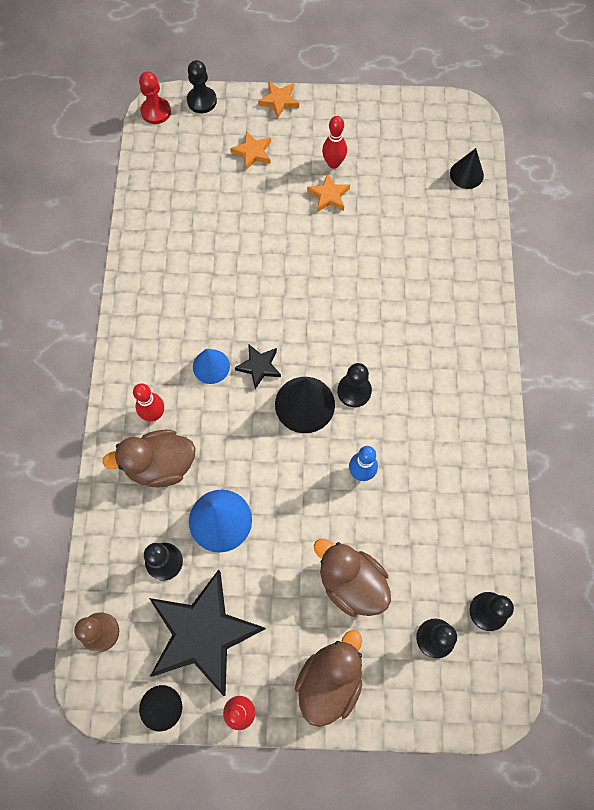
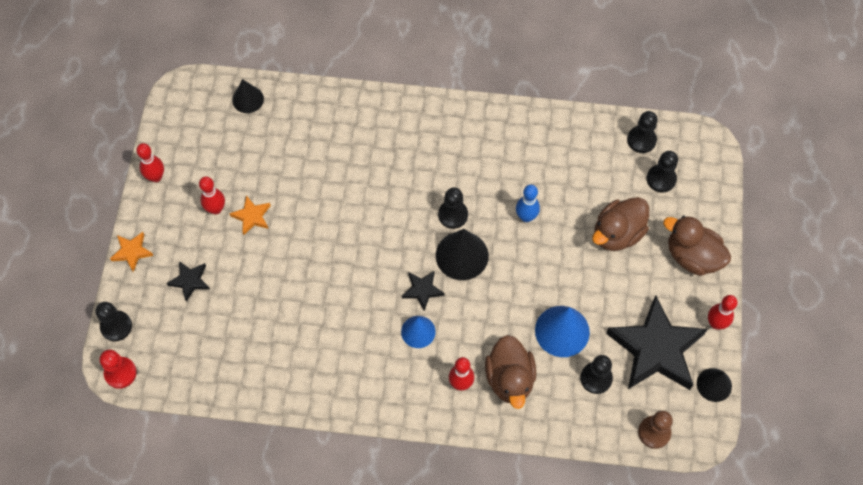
camera: 85 degrees left, 5 degrees down
(253, 152) = (190, 281): orange star -> black star
(363, 108) = (156, 177): none -> red bowling pin

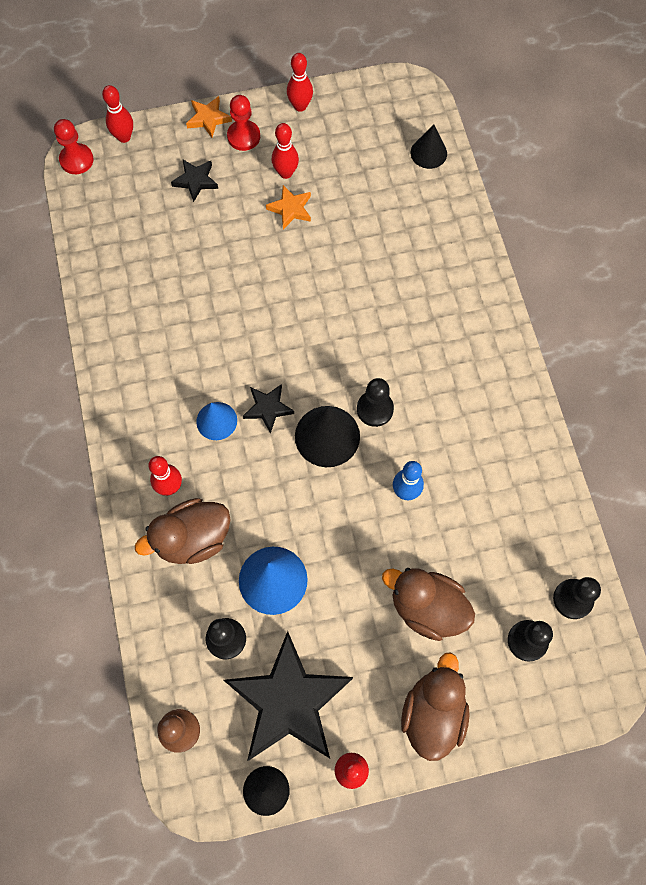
camera: 70 degrees right, 5 degrees up
(116, 326) = (124, 137): black pawn -> red bowling pin
(164, 230) = (243, 136): none -> red pawn

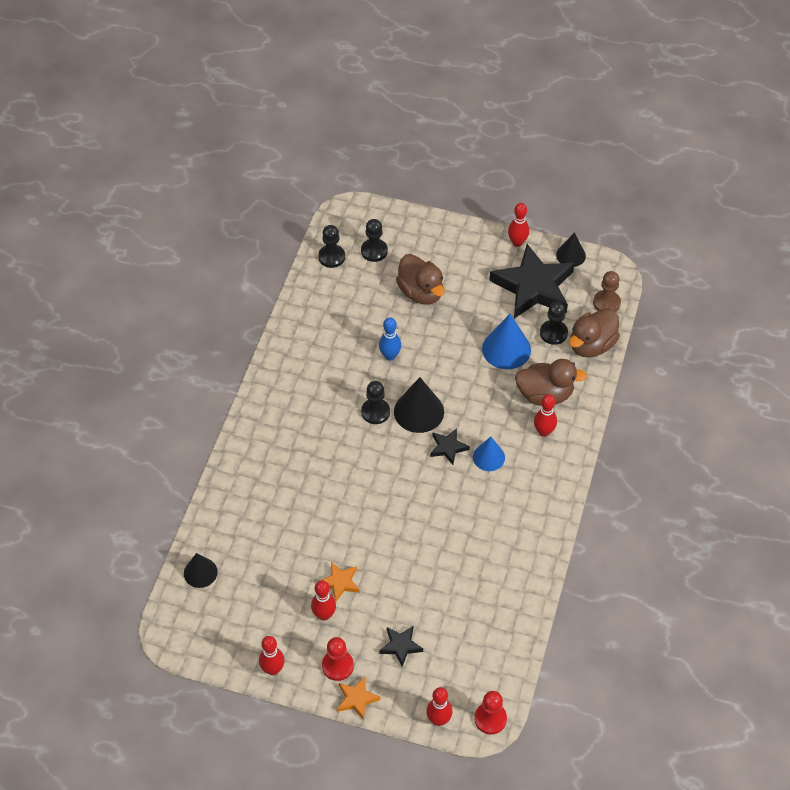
camera: 150 degrees left, 15 degrees down
(433, 713) = (453, 245): brown duck -> brown duck (591, 345)

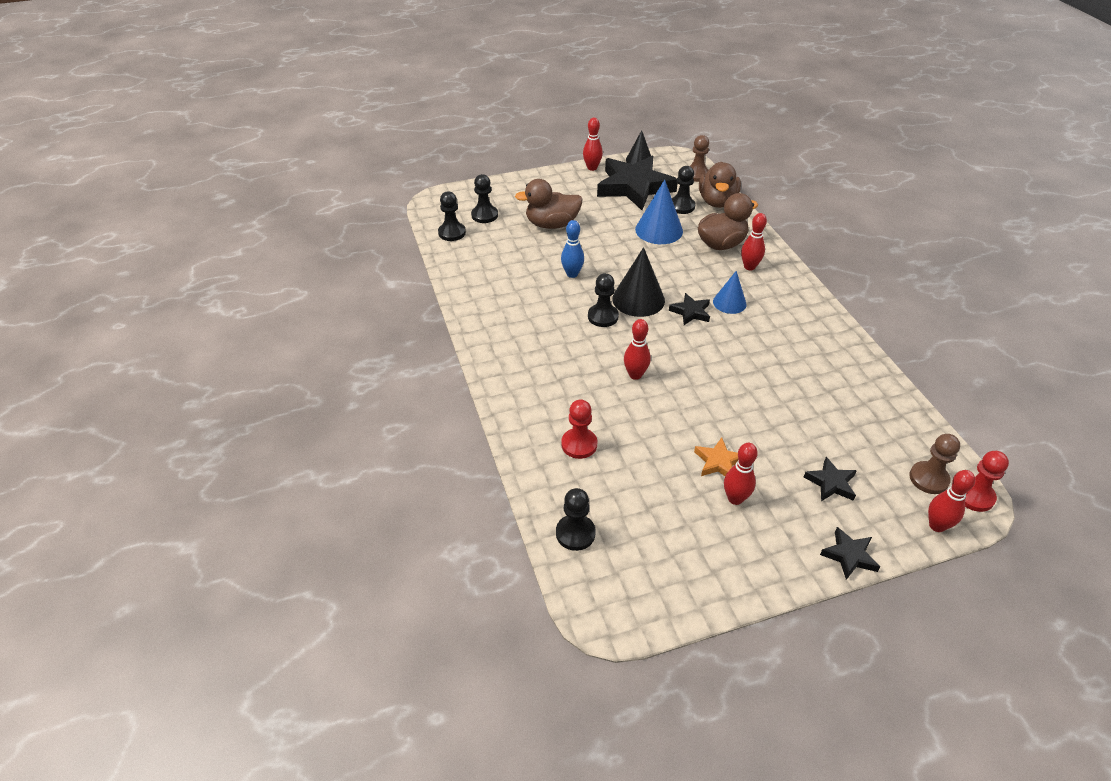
camera: 35 degrees left, 10 degrees down
(200, 572) = (575, 533): black cone -> black pawn
(273, 669) = (743, 581): red bowling pin -> red bowling pin (635, 375)
(337, 666) = (798, 536): red pawn -> red pawn (579, 444)
(357, 699) = (849, 556): orange star -> black star
(421, 292) = (552, 224): brown duck -> brown duck turned 150 degrees clockwise
(473, 687) = (928, 479): none -> brown pawn

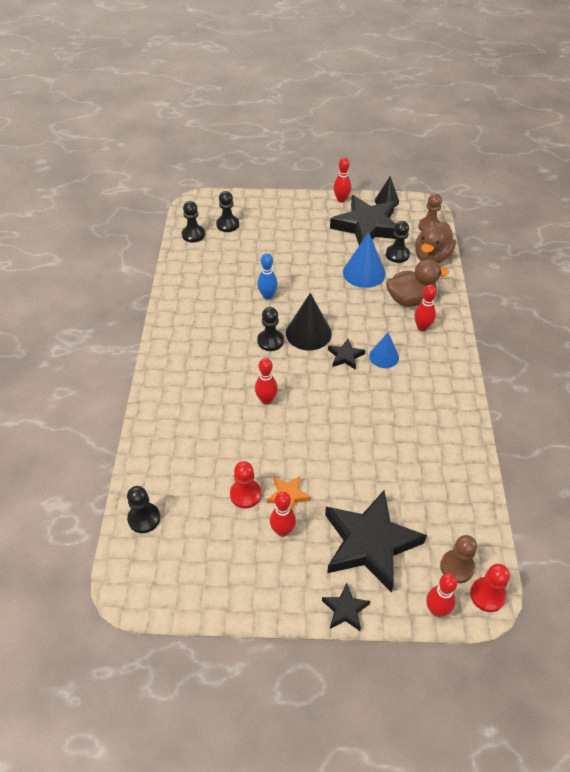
camera: 20 degrees right, 5 degrees up
(552, 224) = (277, 246): brown duck -> none
(579, 444) = (188, 446): red pawn -> red pawn (245, 494)
(831, 483) = (369, 543): black star -> black star, size x2.27

